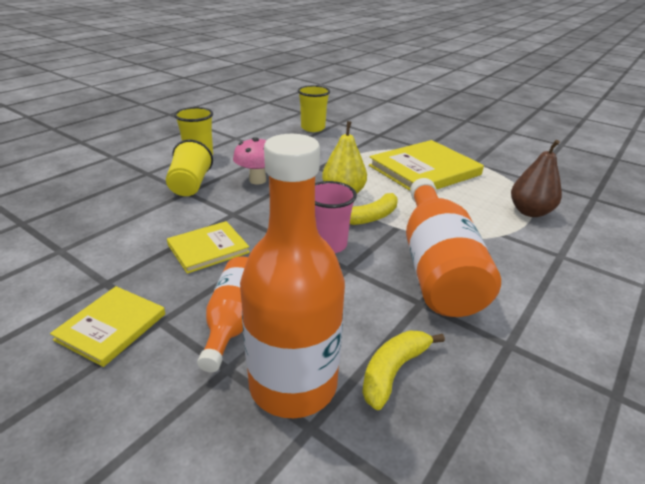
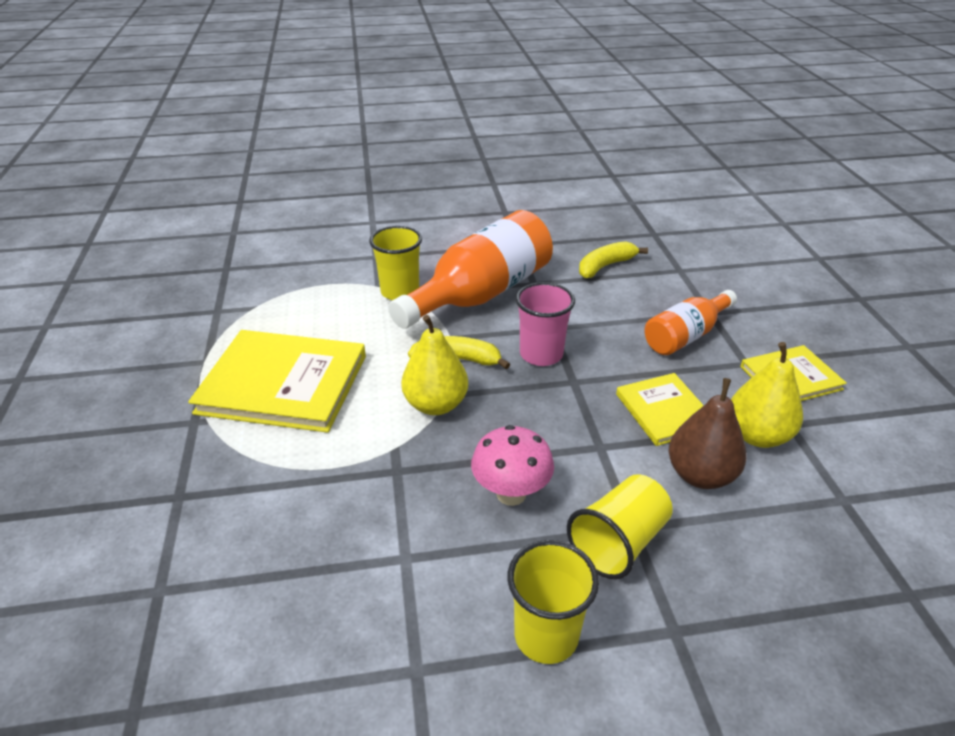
camera: 135 degrees left, 5 degrees up
(131, 263) = (757, 435): none -> yellow pear
(208, 248) = (664, 411): yellow book -> yellow book turned 60 degrees clockwise
(293, 384) = (673, 287): orange bottle -> none
(313, 128) = (232, 602): yellow cup -> yellow cup (400, 292)
(393, 371) = (605, 266): yellow banana -> yellow banana turned 150 degrees clockwise
(530, 212) = (309, 288): brown pear -> brown pear (700, 475)

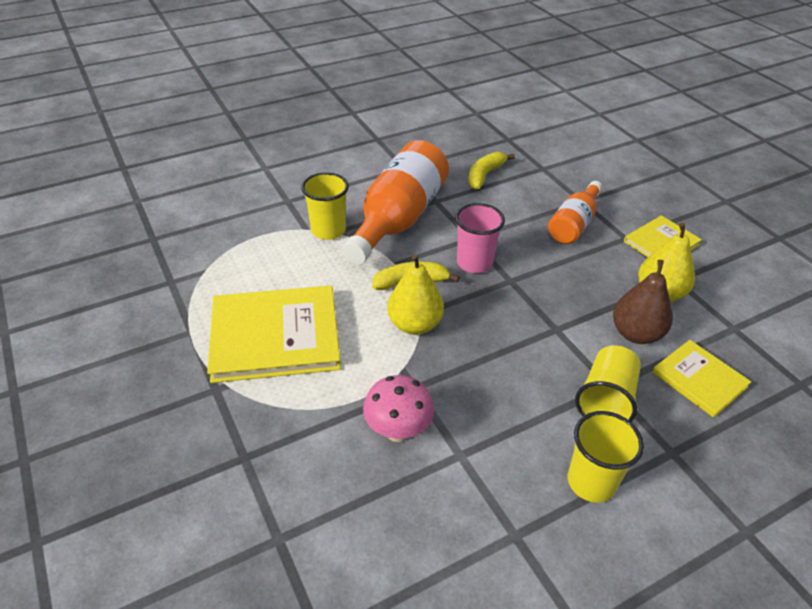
camera: 20 degrees left, 5 degrees up
(511, 494) = (511, 383): pink mushroom -> pink mushroom (398, 431)
(664, 411) = (588, 290): yellow book -> yellow book (699, 380)

